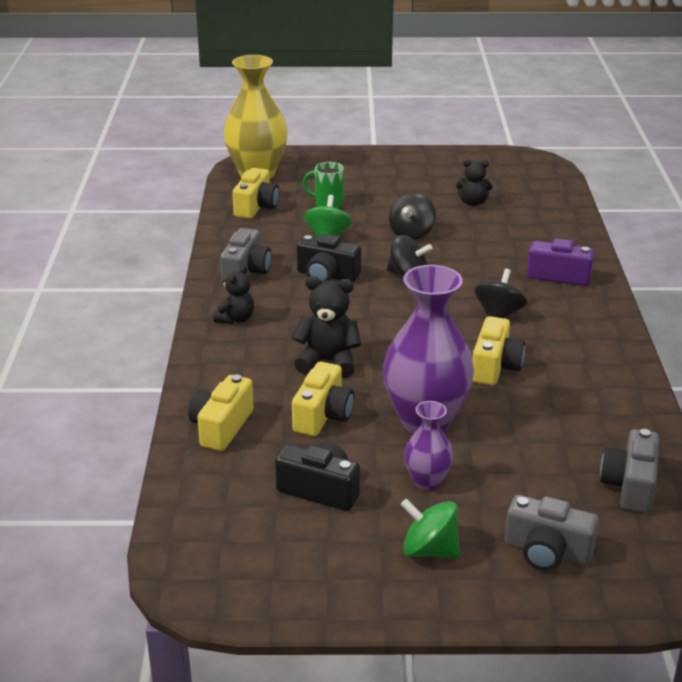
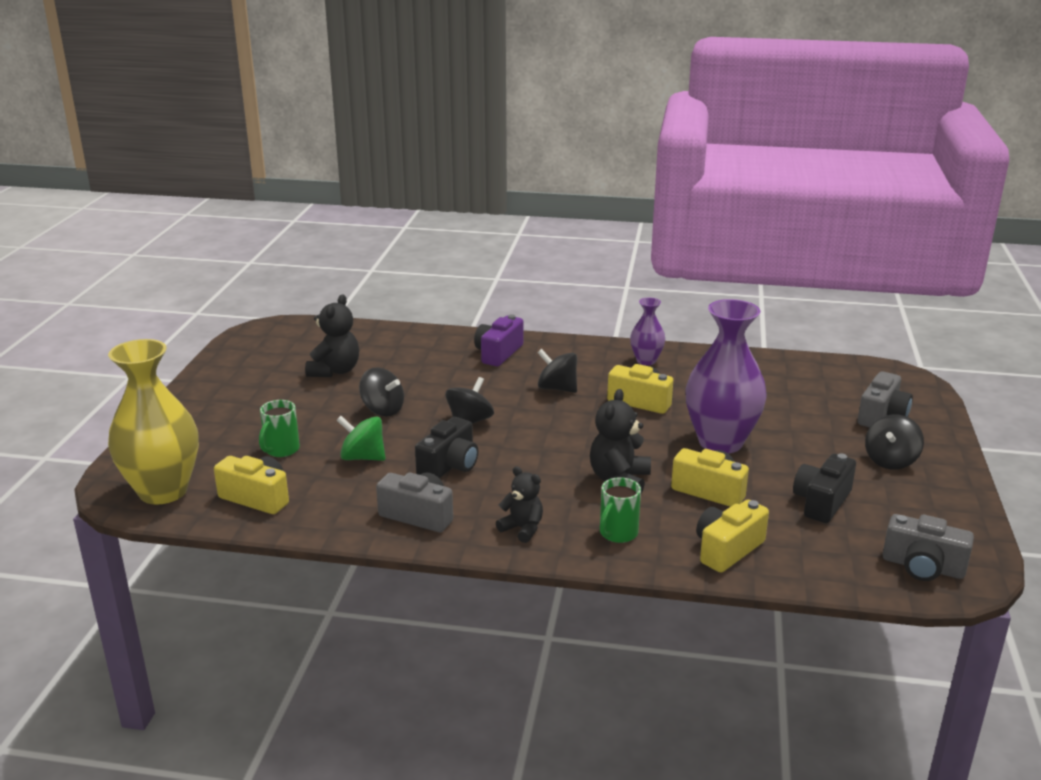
camera: 80 degrees left, 5 degrees down
(221, 427) = (727, 549): yellow camera -> yellow camera turned 105 degrees clockwise
(237, 366) = (617, 534): none -> green mug
(427, 481) = (805, 451): purple vase -> purple vase (646, 361)
(429, 550) = (890, 461): green spinning top -> black spinning top
(473, 203) = (335, 371): black teddy bear -> black teddy bear, size x1.52
(630, 486) = (802, 375): grey camera -> grey camera (922, 567)

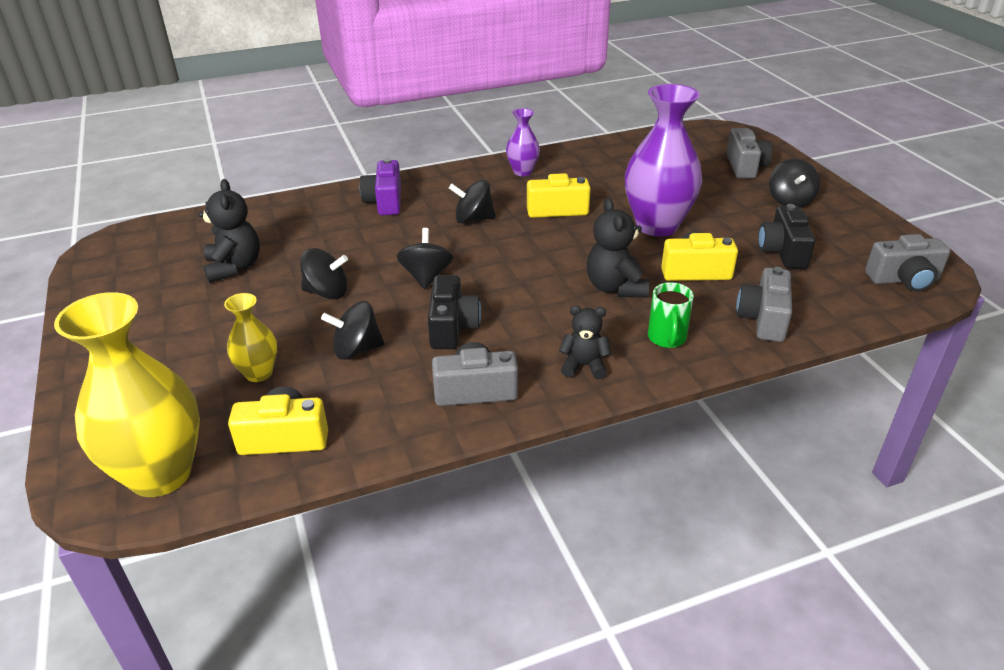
camera: 30 degrees left, 10 degrees up
(281, 450) = (259, 373): green mug -> yellow vase
(363, 457) = (356, 350): green spinning top -> black spinning top
(727, 549) = (763, 319): yellow camera -> grey camera

